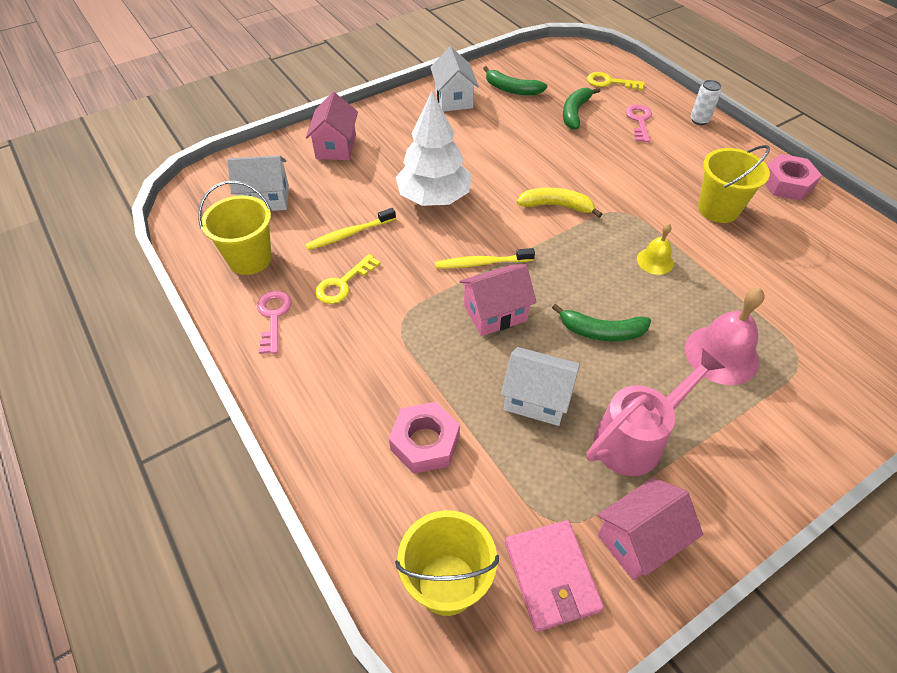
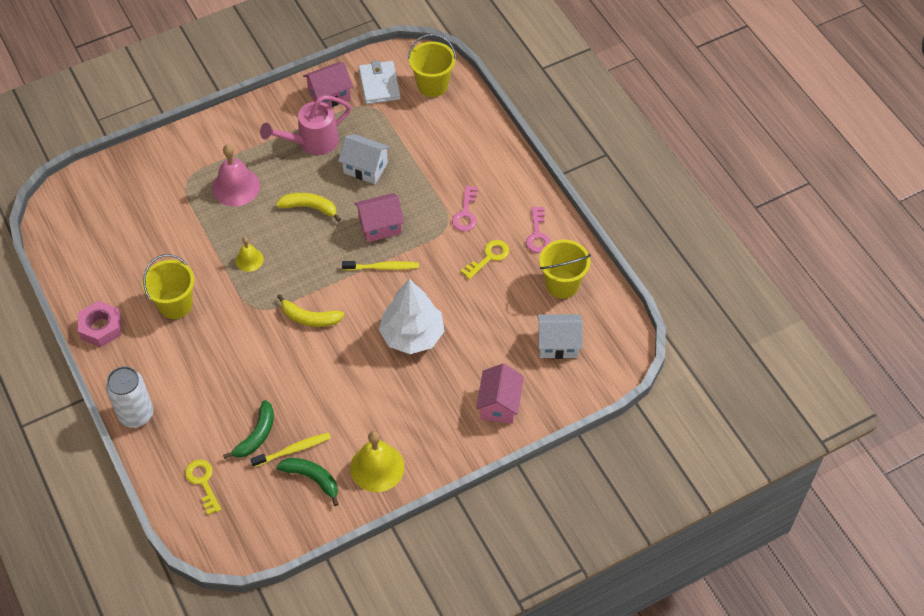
camera: 175 degrees left, 5 degrees up
(349, 234) = (485, 302): yellow toothbrush -> yellow toothbrush (293, 450)
(425, 442) = (438, 148): pink nut -> none
(453, 99) = (377, 467): white house -> yellow bell
(551, 576) = (379, 84): pink wallet -> white wallet
(601, 331) = (310, 208): green banana -> yellow banana
(609, 82) = (203, 482): yellow key -> yellow key turned 135 degrees counterclockwise
(639, 121) = (196, 418): pink key -> pink key (465, 213)
(699, 120) = (136, 414): white can -> white can, size x1.80

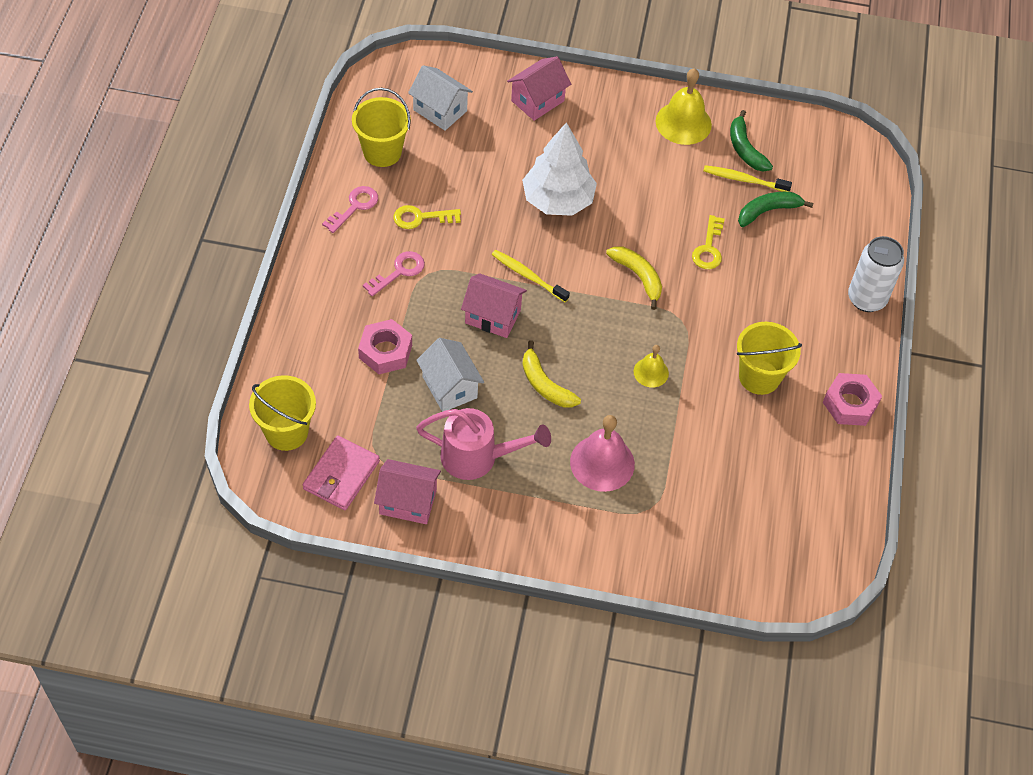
camera: 145 degrees left, 0 degrees up
(203, 482) = (842, 205): yellow key -> yellow key (708, 248)
(379, 84) = (341, 475): white wallet -> pink wallet
(423, 162) = (385, 351): none -> pink nut

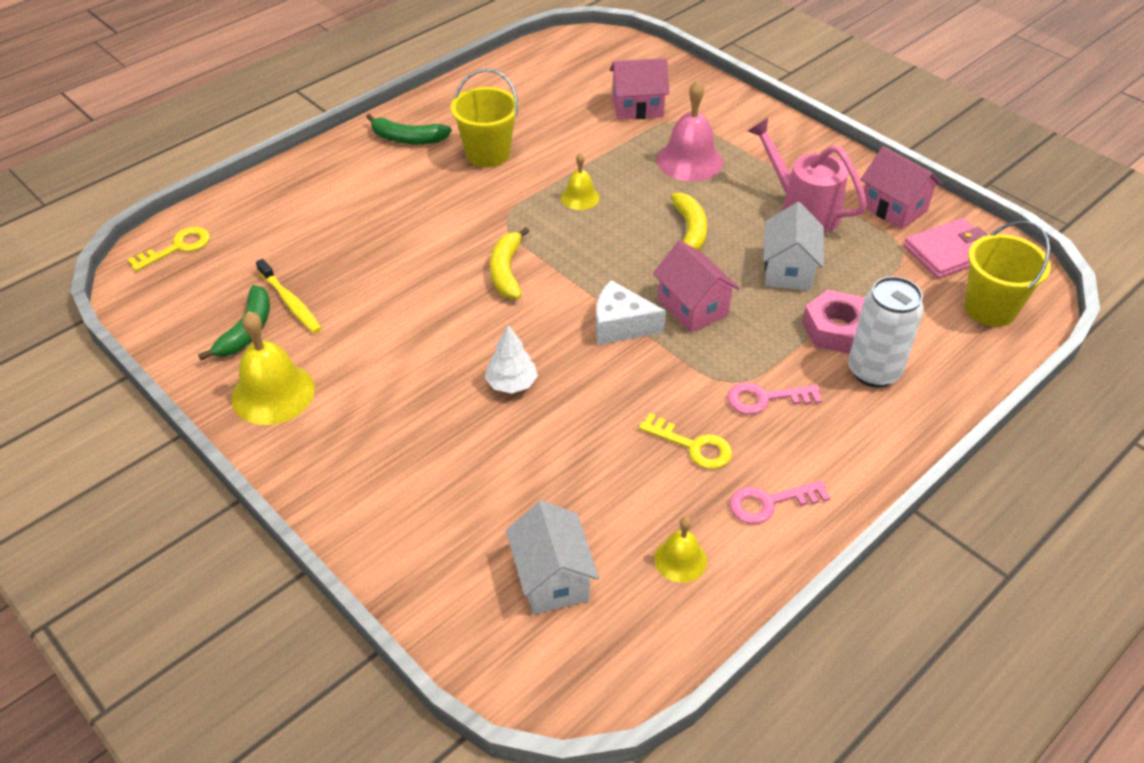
camera: 140 degrees left, 10 degrees down
(382, 152) = (680, 559): yellow bucket -> yellow bell
(528, 276) = (620, 325): yellow toothbrush -> white cheese
(537, 101) = (410, 518): pink house -> pink house (637, 107)
(558, 200) = (511, 383): white tree -> white tree, size x0.51
(708, 248) = (408, 261): yellow key -> yellow key (177, 247)
(768, 211) = (308, 264): green banana -> green banana (407, 139)
(850, 404) = (436, 108): pink nut -> none
(866, 299) = (322, 160): white can -> white can (874, 371)

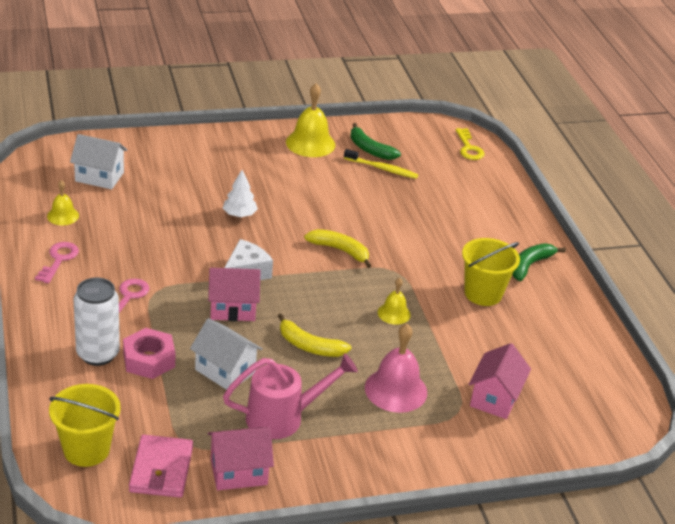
camera: 115 degrees right, 10 degrees down
(290, 302) = (382, 168): yellow toothbrush -> yellow toothbrush turned 150 degrees counterclockwise
(693, 446) = (125, 254): yellow key -> none

